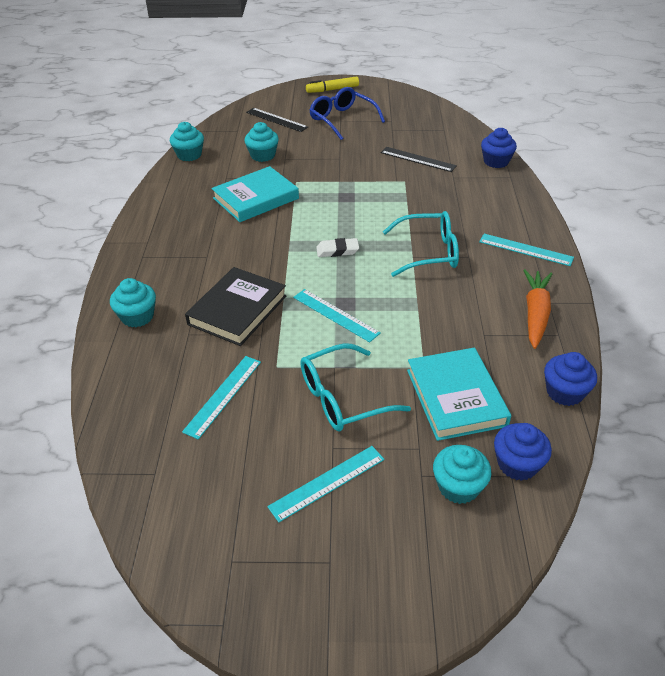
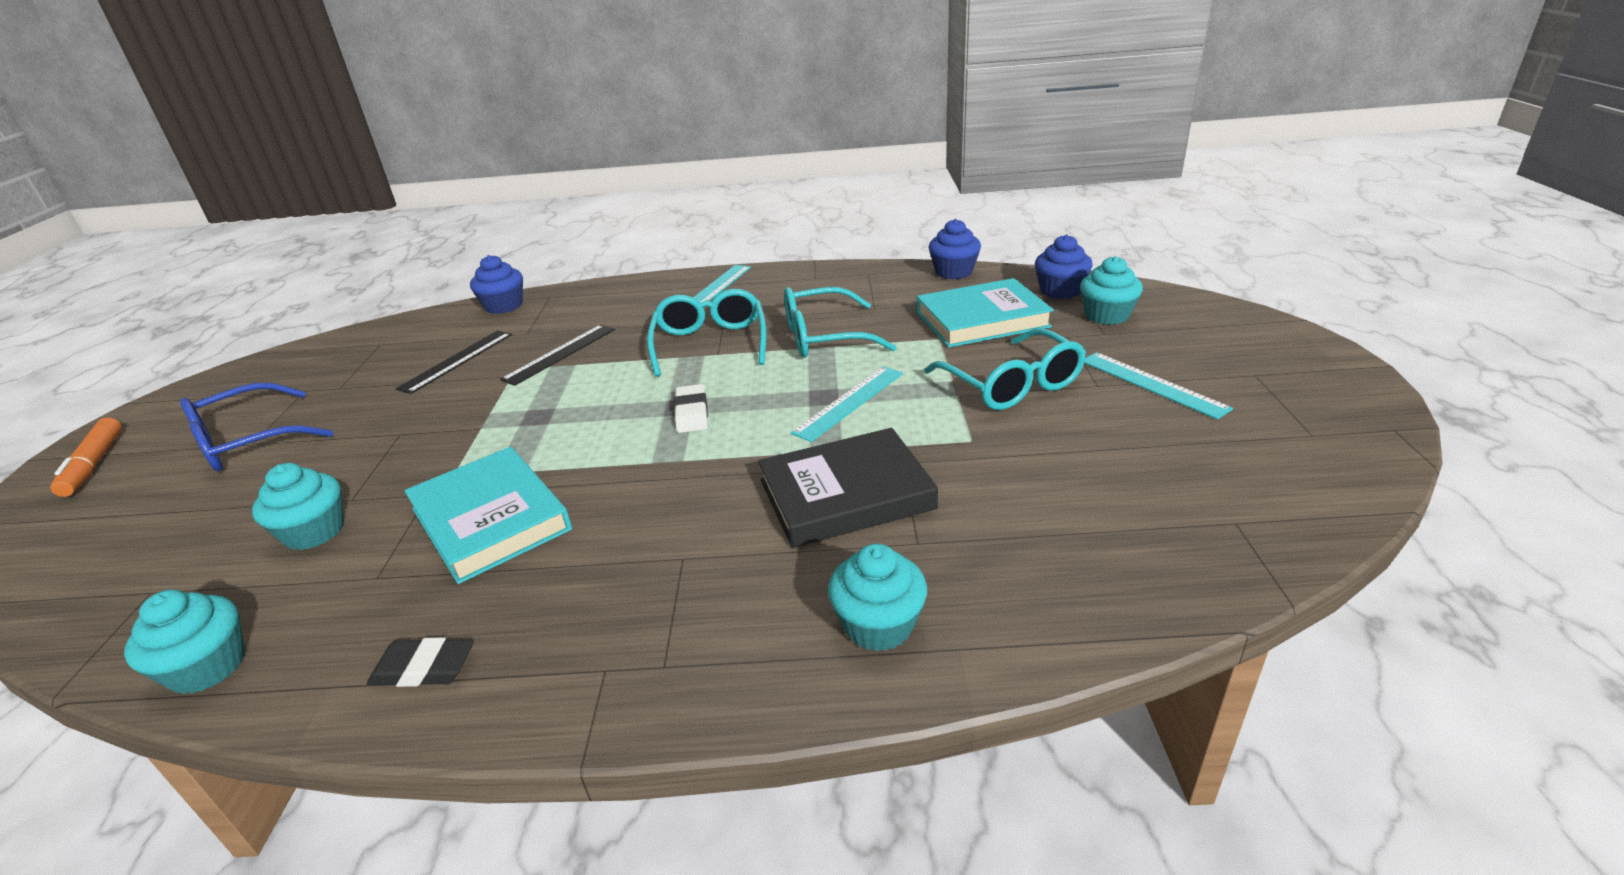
camera: 90 degrees left, 10 degrees down
(167, 200) = (424, 668): none -> black eraser
(223, 395) = (1049, 480): turquoise ruler -> none
(237, 310) = (846, 494): black book -> black book turned 45 degrees counterclockwise
(276, 120) = (156, 531): black ruler -> black ruler (560, 354)
(333, 89) = (94, 464): yellow marker -> orange marker
(432, 306) = (825, 337): none -> turquoise glasses
(535, 313) = (835, 283): orange carrot -> none

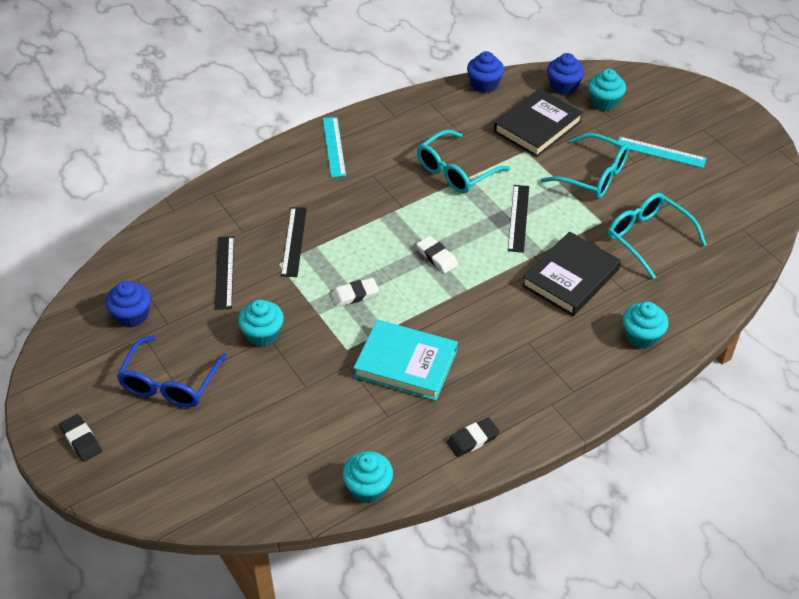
camera: 35 degrees left, 15 degrees up
(94, 464) = (81, 440): orange marker -> black eraser
(314, 532) = (314, 411): turquoise cupcake -> turquoise cupcake (262, 334)
(504, 306) = (187, 212): blue cupcake -> blue cupcake (132, 315)
(546, 421) = (355, 295): none -> white eraser
(710, 344) = (388, 200): turquoise glasses -> turquoise glasses (648, 238)
(849, 402) = (518, 218): turquoise ruler -> black ruler
(982, 320) = (537, 126): turquoise book -> black book

